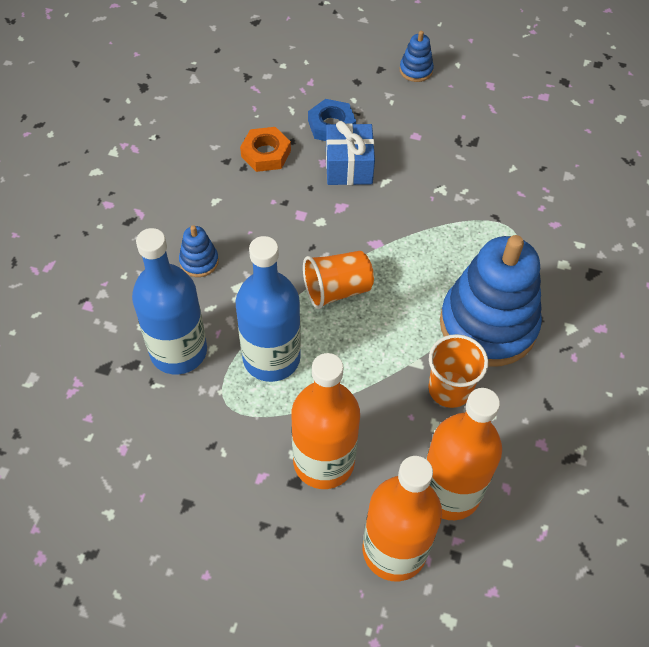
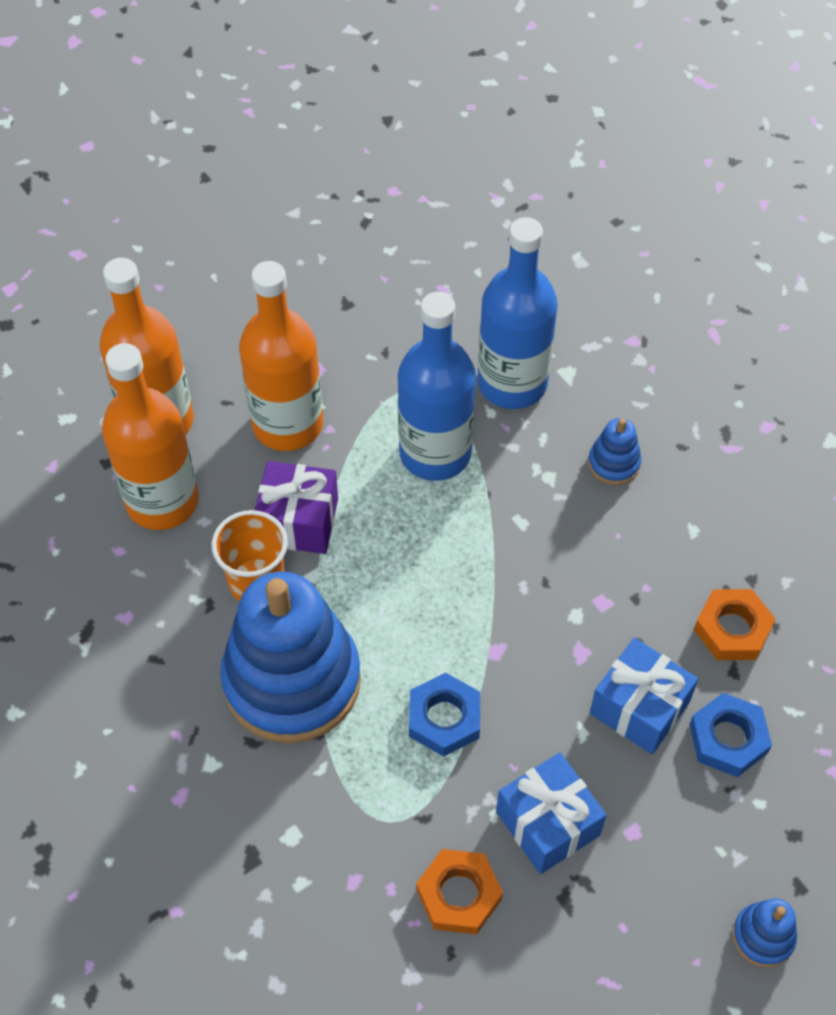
camera: 130 degrees right, 0 degrees up
(337, 290) = (466, 566): orange cup -> none
(389, 398) = (298, 521): none -> purple gift
(437, 241) = (444, 718): none -> blue nut
(446, 168) = (547, 823): none -> blue gift
(515, 180) = (459, 894): none -> orange nut

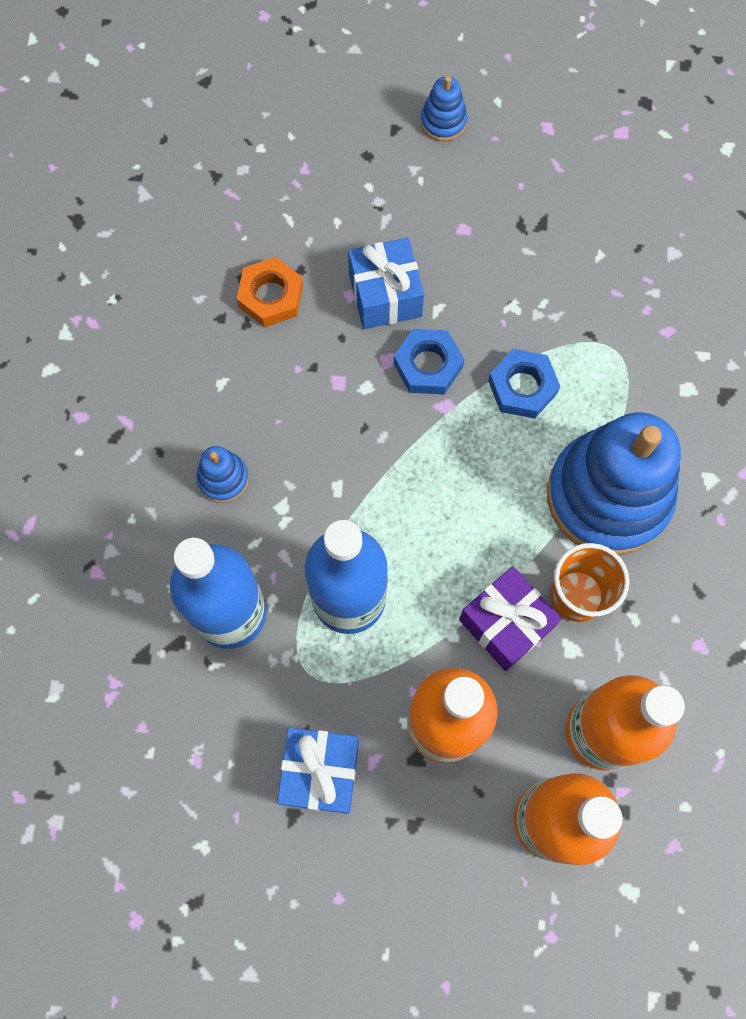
camera: 140 degrees left, 15 degrees up
(459, 894) = (606, 274): orange nut -> none
(547, 823) = (513, 272): blue gift -> blue gift (320, 772)
(728, 739) = (348, 234): blue nut -> blue nut (428, 365)

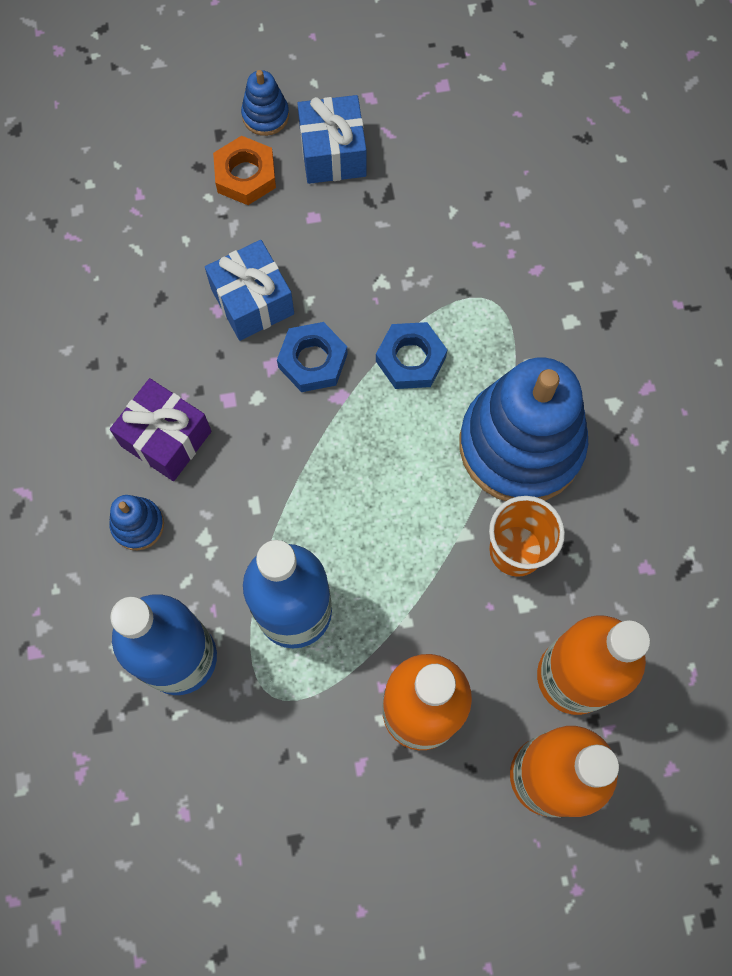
camera: 15 degrees left, 0 degrees up
(271, 296) = (138, 330): orange nut -> orange nut (245, 175)
(320, 772) = (310, 791): blue gift -> blue gift (333, 153)
(505, 624) = (454, 596): purple gift -> purple gift (166, 438)

